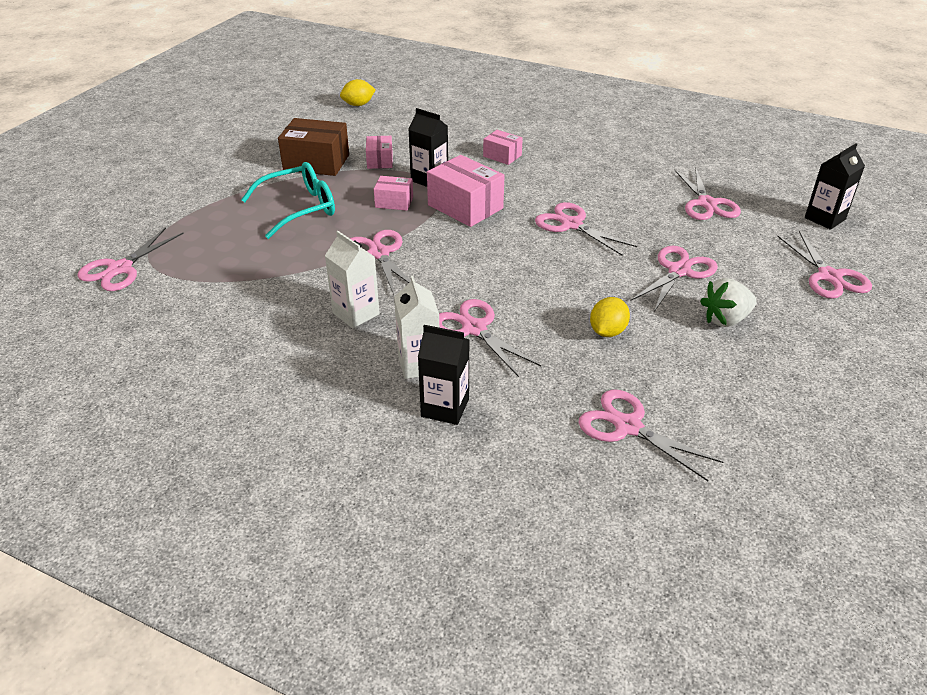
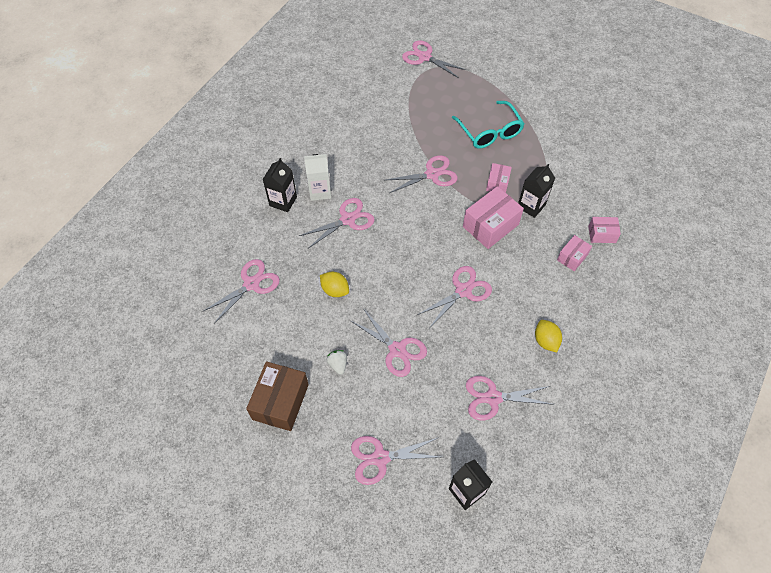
camera: 95 degrees right, 20 degrees up
(316, 162) = (555, 138): brown box -> brown box (280, 402)
(356, 313) = (370, 163): white carton -> none
(358, 105) = (658, 162): yellow lemon -> yellow lemon (545, 341)
(380, 161) = (559, 176): pink box -> pink box (601, 234)
(725, 319) = (338, 364): white strawberry -> white strawberry, size x0.62

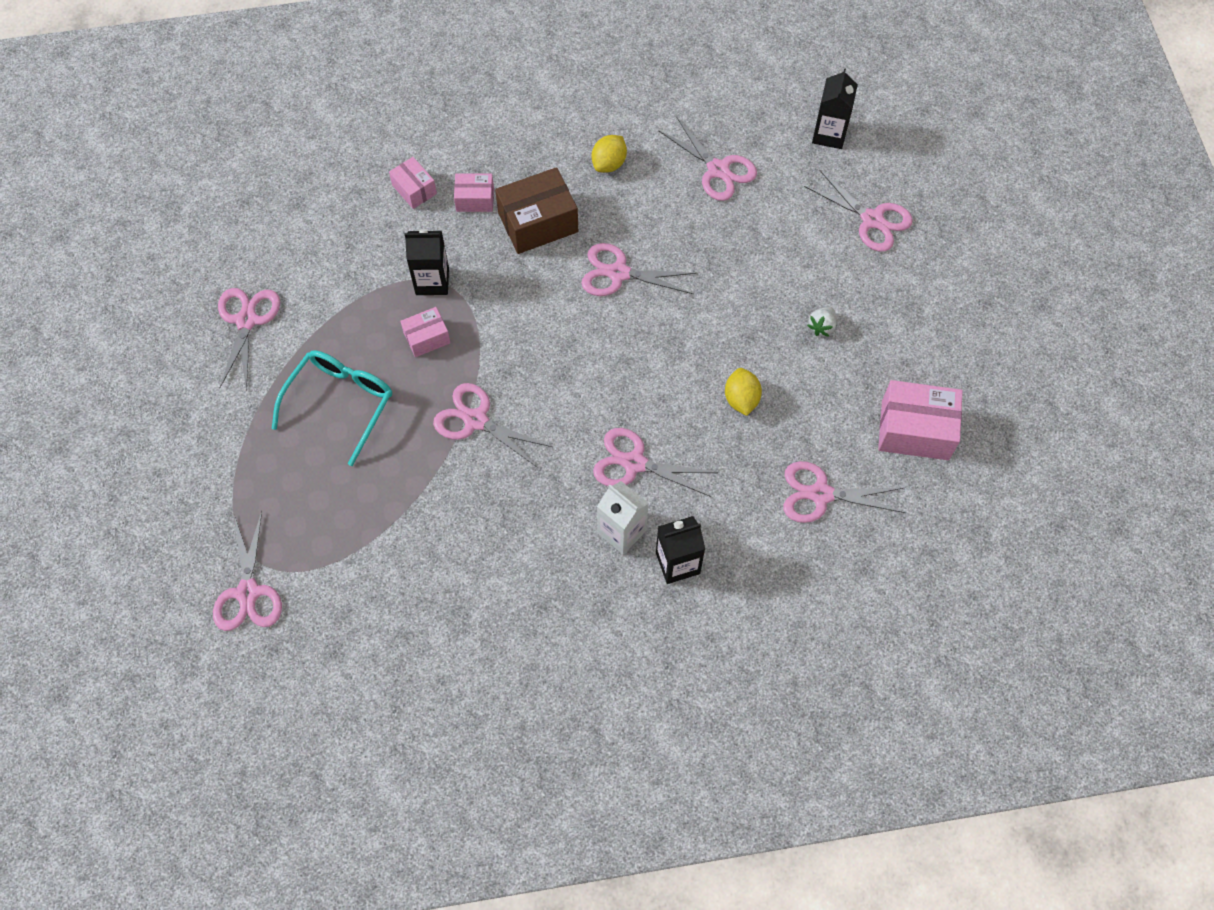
camera: 130 degrees left, 5 degrees up
(280, 402) = (912, 347): brown box -> brown box (538, 222)
(397, 350) = (750, 285): pink scissors -> pink scissors (246, 321)
(490, 225) = (501, 304): pink box -> pink box (915, 430)

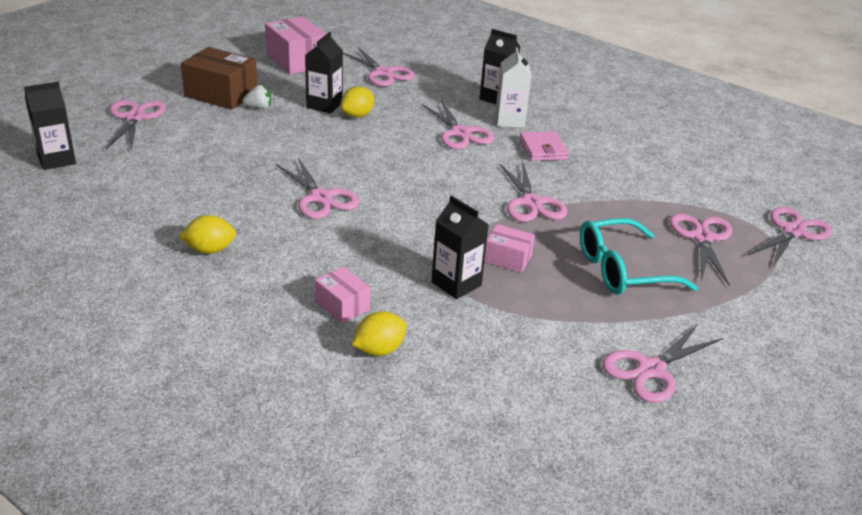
camera: 135 degrees left, 30 degrees down
(414, 189) = (379, 350): pink box -> yellow lemon
(538, 222) = (322, 258): brown box -> brown box (221, 94)
(546, 512) = (543, 149): none -> pink wallet
(718, 169) = (154, 194): pink scissors -> pink scissors (702, 238)
(785, 385) = (324, 105): none -> black carton

